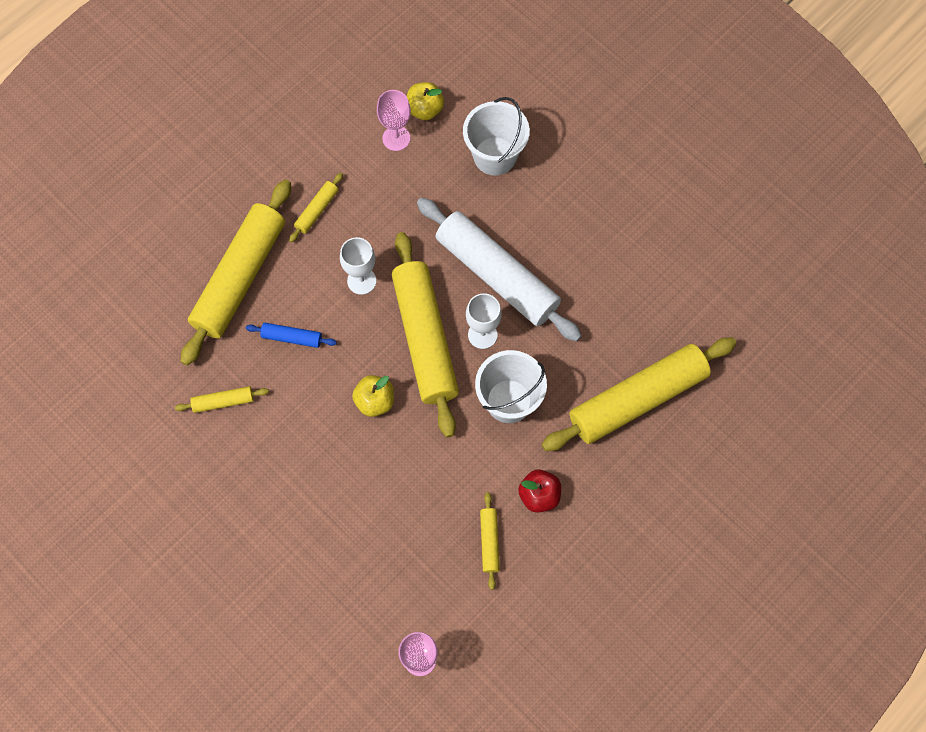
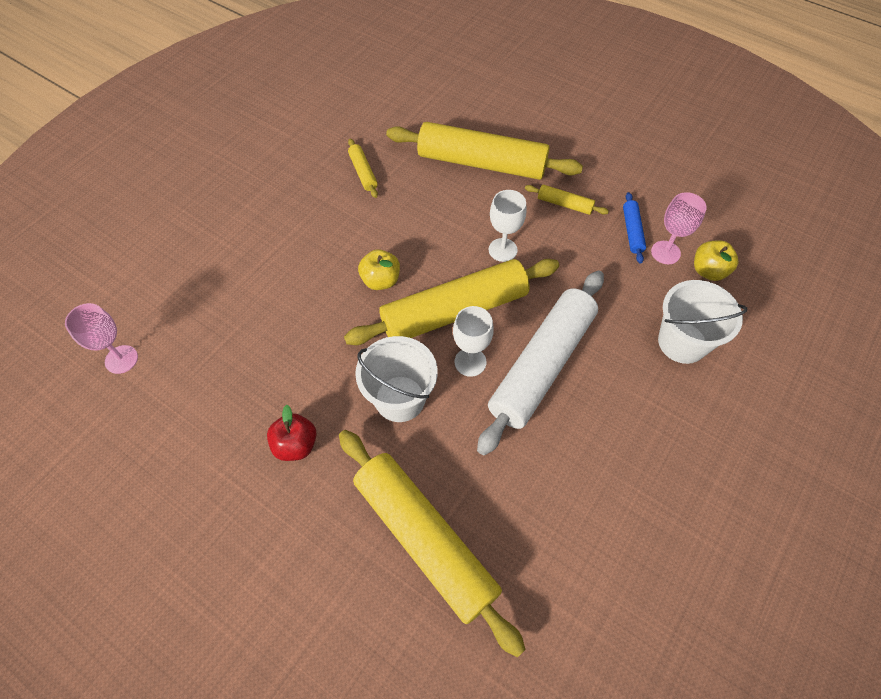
camera: 80 degrees right, 10 degrees down
(292, 338) = (432, 208): blue rolling pin -> blue rolling pin (632, 231)
(489, 542) = (242, 403): yellow rolling pin -> none

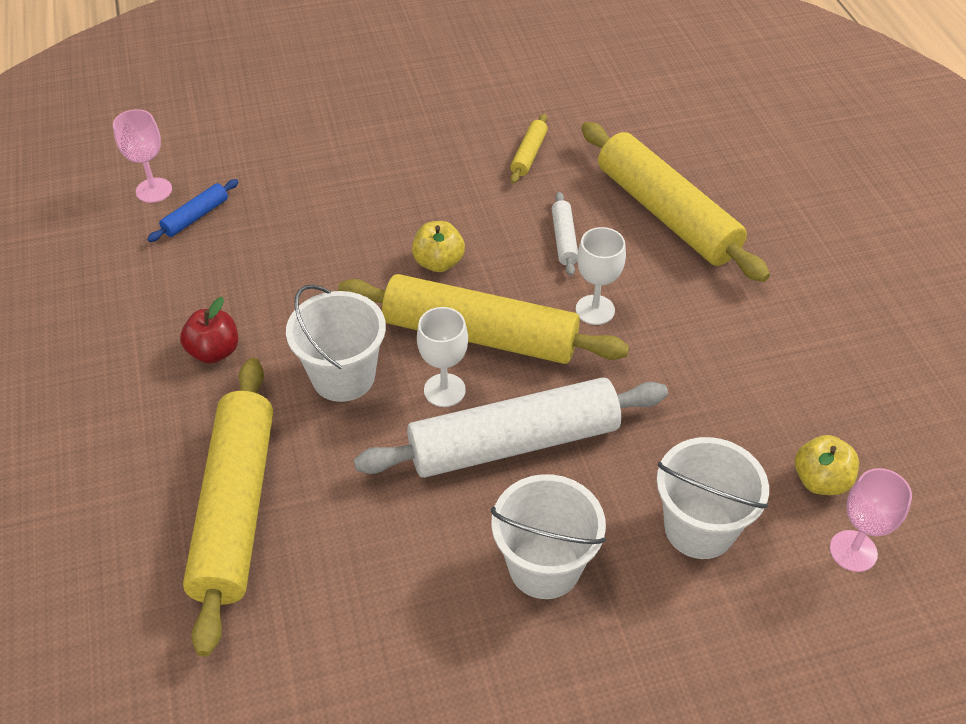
camera: 40 degrees right, 10 degrees down
(440, 216) = (564, 239): none -> white rolling pin
(564, 204) = (717, 307): yellow rolling pin -> none
(632, 231) = (769, 382): blue rolling pin -> blue rolling pin (196, 216)
(632, 427) = (544, 566): none -> white bucket
(665, 252) = (786, 428): pink goblet -> pink goblet (853, 551)

